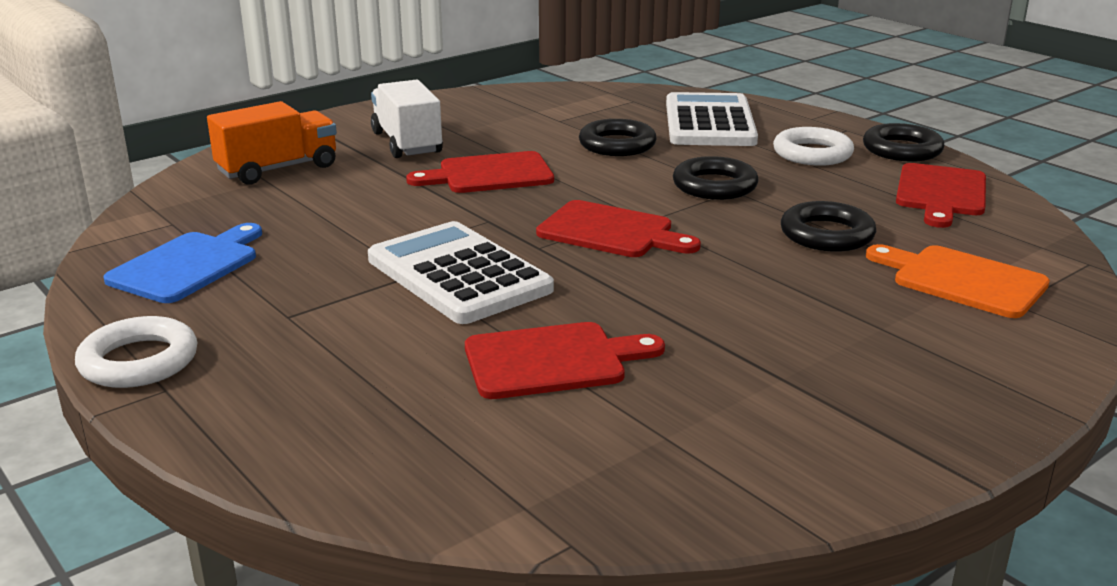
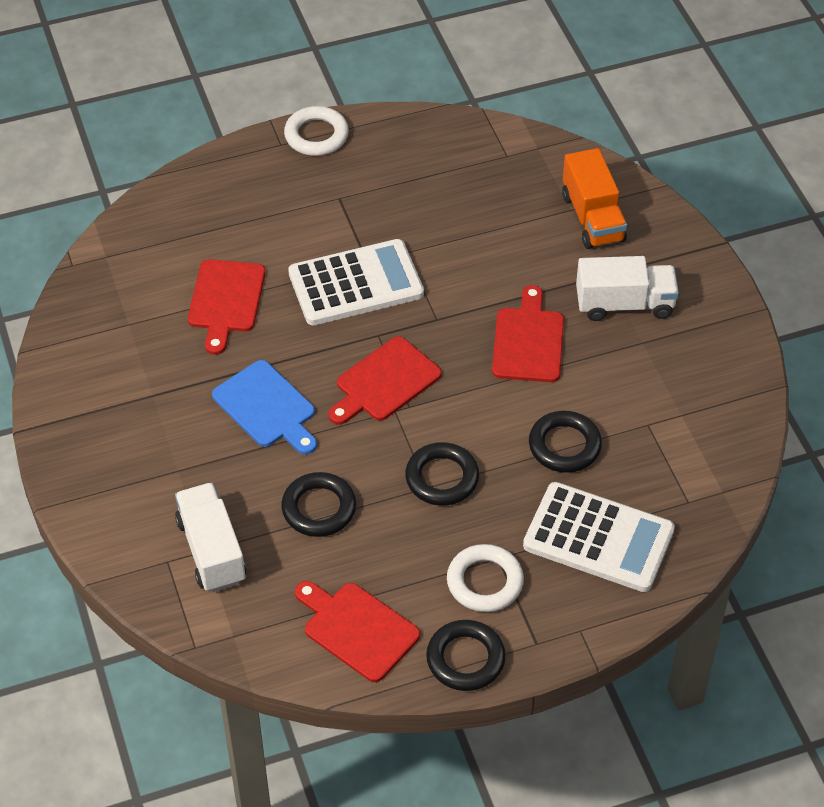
camera: 110 degrees right, 25 degrees up
(188, 265) = (433, 160): blue cutting board -> blue cutting board (267, 407)
(962, 280) = (211, 550): orange cutting board -> white truck

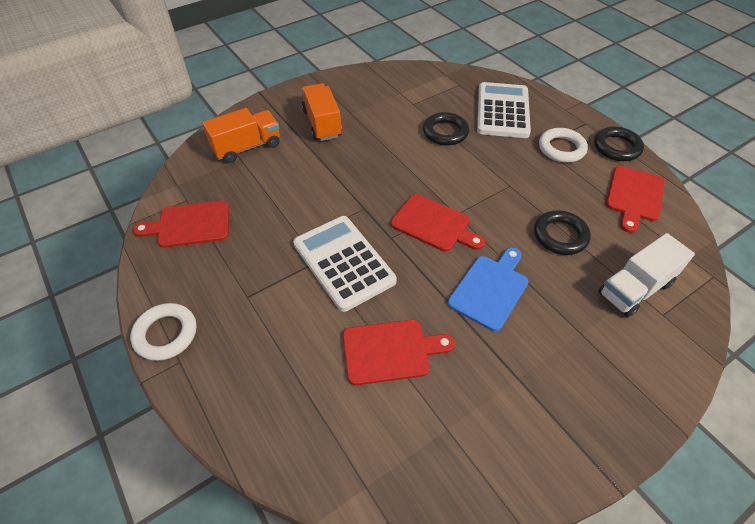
camera: 105 degrees left, 0 degrees up
(442, 478) = (499, 180): black ring -> none
(528, 341) = (368, 160): red cutting board -> red cutting board (190, 225)
(624, 304) = (322, 124): white truck -> orange truck

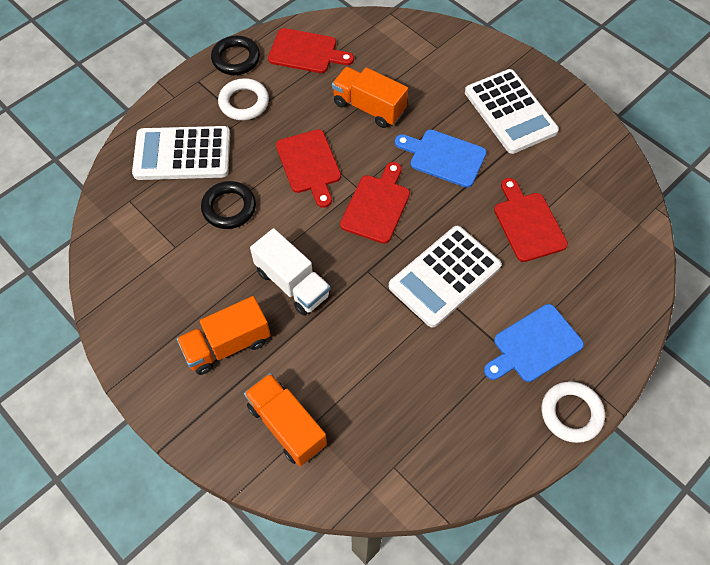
camera: 100 degrees left, 10 degrees up
(190, 225) = (431, 446): red cutting board -> red cutting board (309, 165)
(246, 320) = (534, 345): none -> blue cutting board
(560, 236) = (369, 107): black ring -> orange truck
(560, 373) = (510, 112): none -> white calculator
(635, 288) = (416, 61): white truck -> white truck (292, 283)

